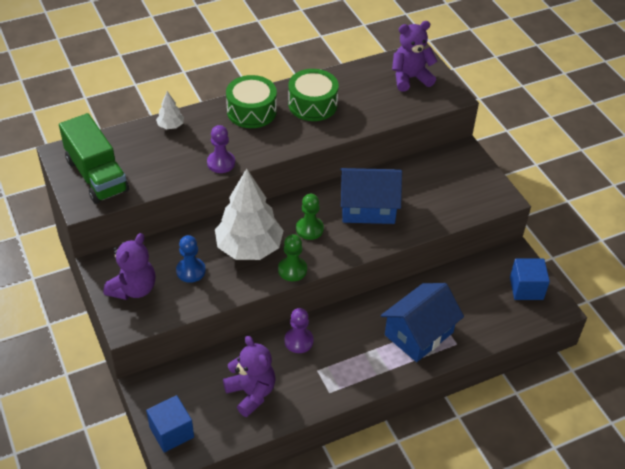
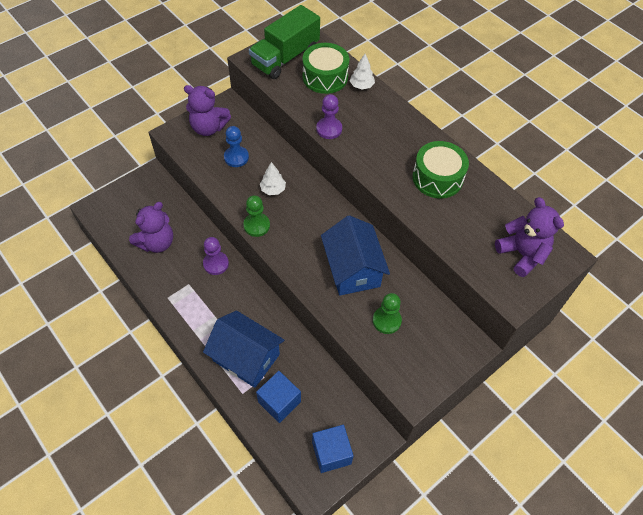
camera: 75 degrees right, 10 degrees up
(171, 432) = (113, 201): blue cube -> blue cube (279, 402)
(249, 248) = (273, 189): white tree -> white tree, size x0.43
(251, 111) = (406, 135): green drum -> green drum (325, 77)
(309, 229) = (309, 228): green pawn -> green pawn (386, 320)

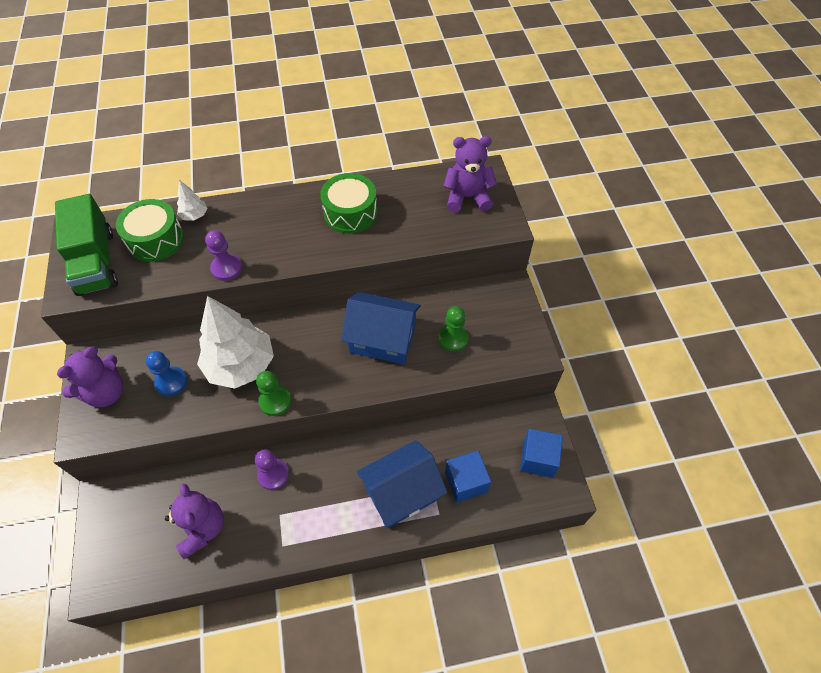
camera: 60 degrees left, 0 degrees up
(273, 189) = (241, 365): white tree -> white tree, size x2.33

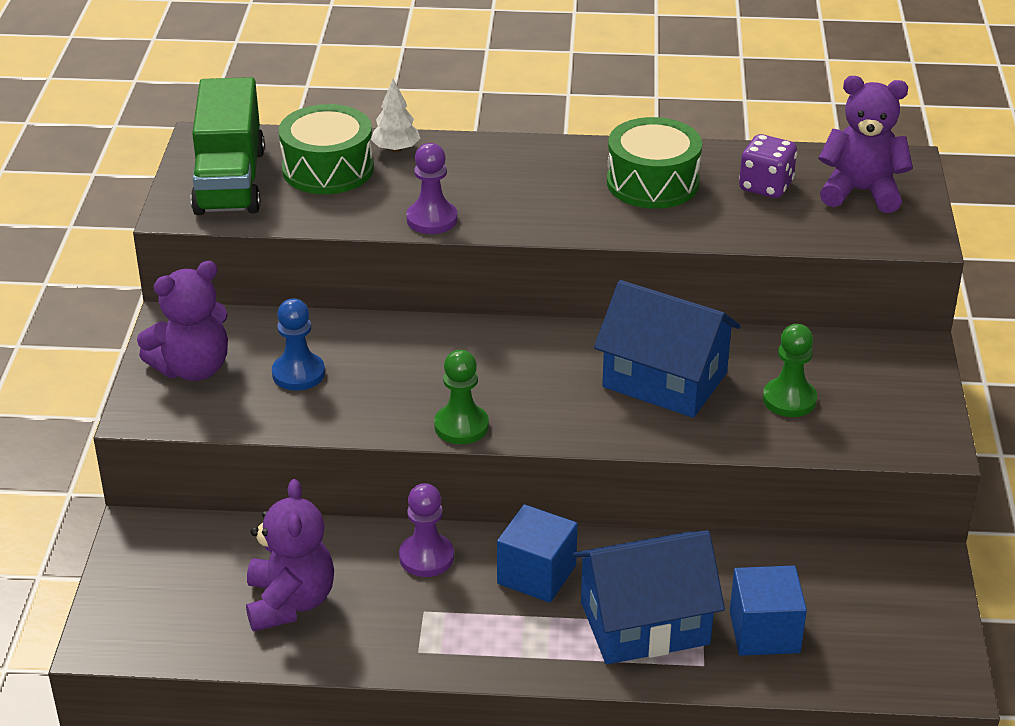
camera: 15 degrees right, 20 degrees down
(241, 365) = (416, 372): white tree -> none
(414, 203) = (765, 186): none -> purple dice
(538, 459) = (908, 626): blue cube -> blue cube (536, 574)

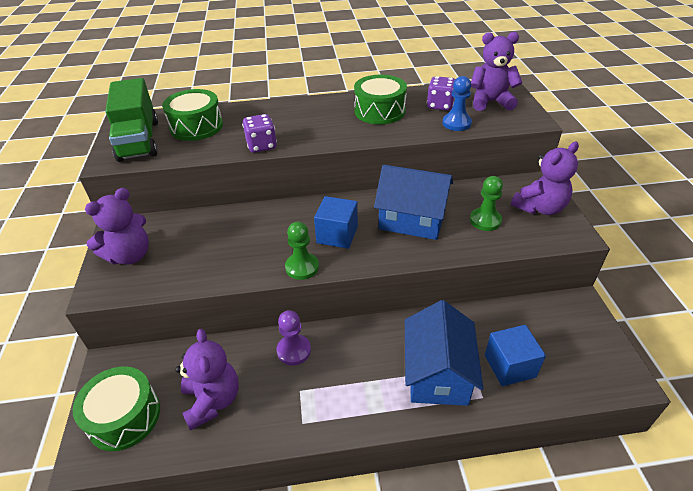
camera: 10 degrees left, 5 degrees up
(158, 601) = (124, 417): none -> green drum
(298, 373) = (196, 248): blue pawn -> blue pawn (456, 123)
(396, 149) = (234, 112): white tree -> none
(432, 219) = (261, 146): purple pawn -> purple dice
(536, 574) = (363, 350): blue cube -> blue cube (337, 235)
(644, 623) = (437, 373): blue house -> blue house turned 60 degrees counterclockwise
(895, 393) = (539, 208): none -> purple teddy bear

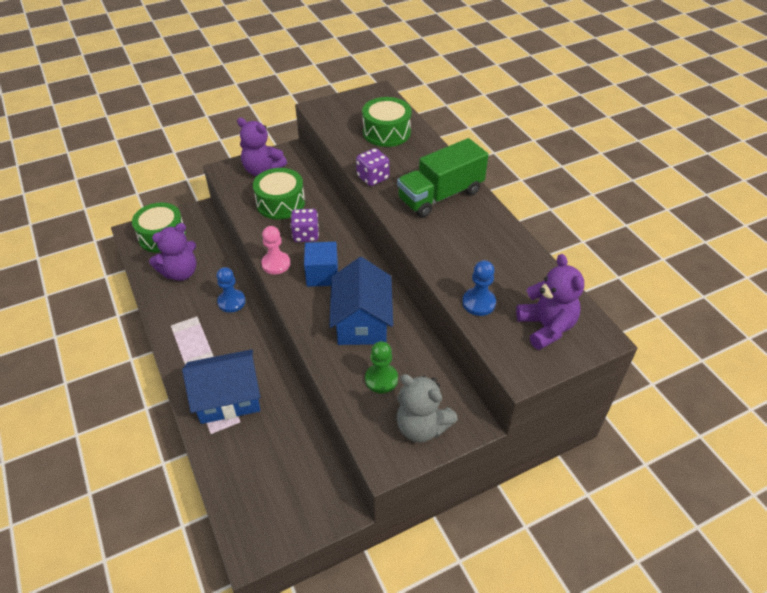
camera: 70 degrees right, 5 degrees up
(139, 140) = (352, 111): green truck -> green truck (440, 196)
(294, 350) = (231, 302): purple pawn -> blue pawn
(302, 267) = (276, 264): green pawn -> pink pawn
(379, 111) = (474, 238): green drum -> green drum (280, 203)
(440, 105) = (512, 283): purple dice -> purple dice (306, 235)
(509, 366) = (246, 450): blue cube -> none
(539, 208) = (422, 426): purple teddy bear -> grey teddy bear

